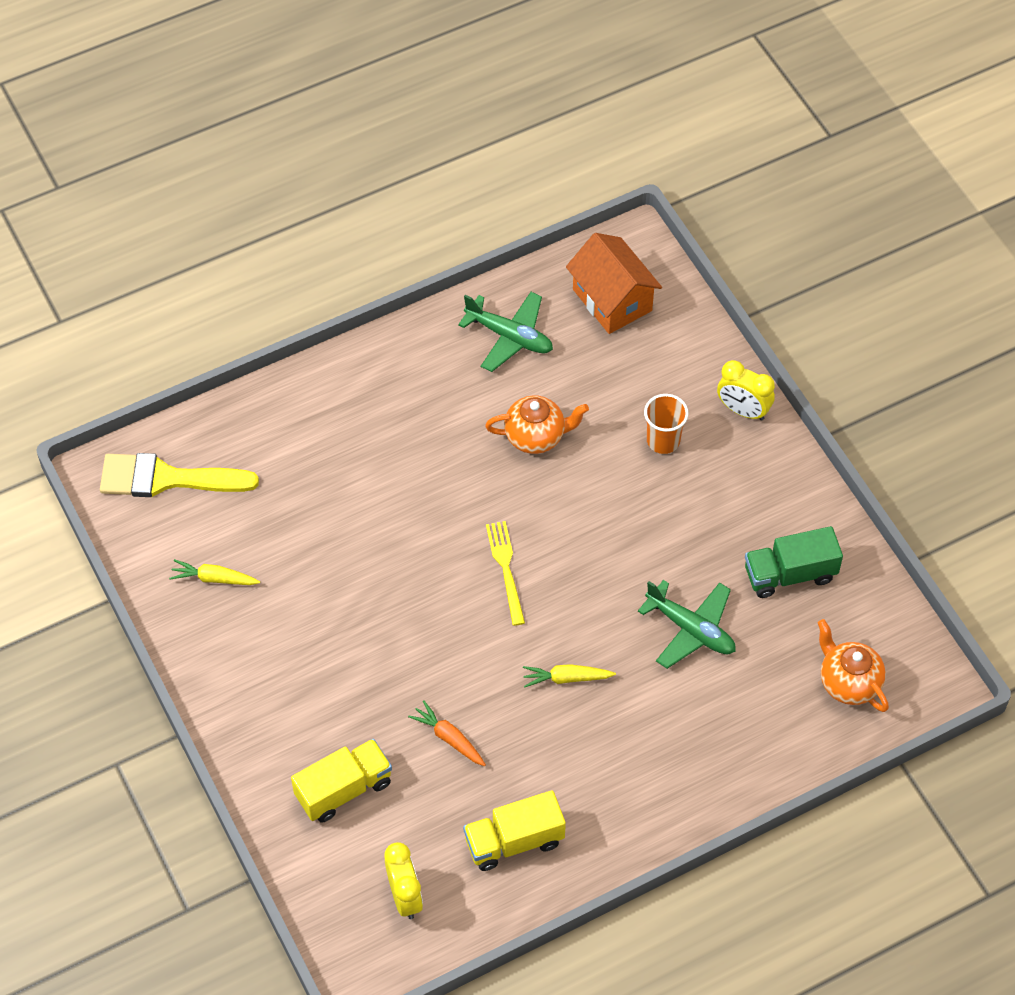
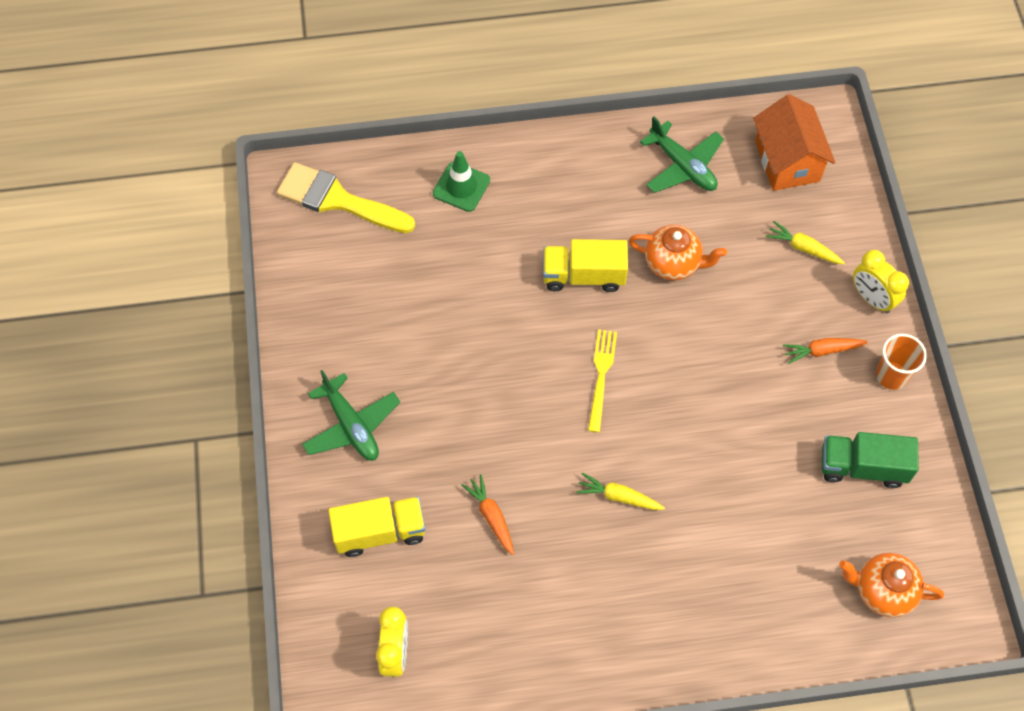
camera: 20 degrees right, 5 degrees up
(214, 578) = (343, 301): yellow carrot -> yellow carrot (803, 248)
(291, 426) = (461, 187): none -> green traffic cone
(514, 841) = (513, 635): yellow truck -> yellow truck (583, 276)
(663, 440) = (787, 303): orange cup -> orange cup (891, 375)
(690, 629) = (750, 489): green plane -> green plane (351, 425)
(713, 476) = (822, 351): none -> orange carrot
(848, 682) = (882, 591): orange teapot -> orange teapot turned 60 degrees counterclockwise

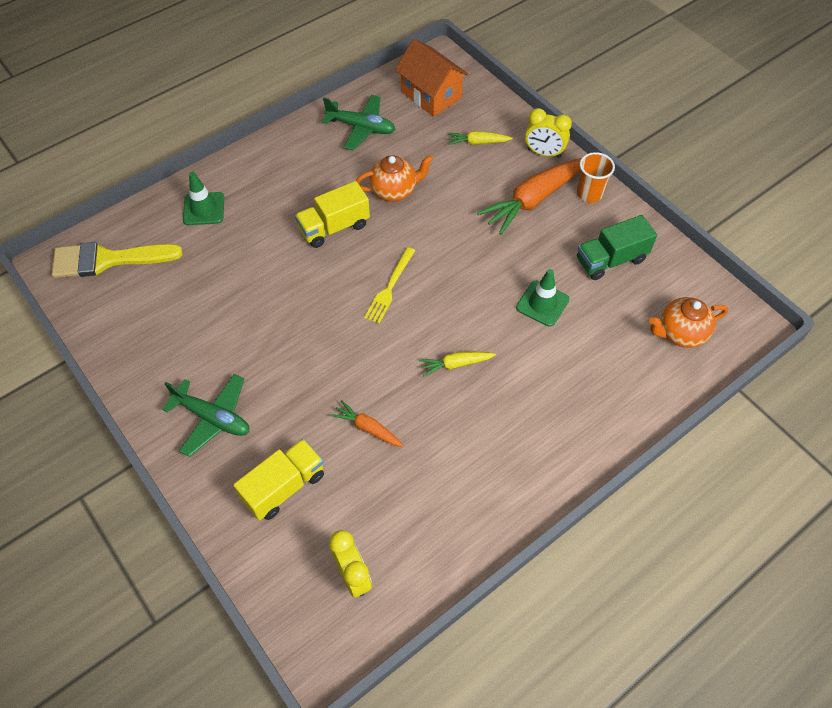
camera: 30 degrees left, 5 degrees down
(601, 376) = (389, 288): yellow fork -> yellow fork turned 135 degrees counterclockwise
(752, 478) = (542, 303): none -> green traffic cone
(822, 351) = (534, 199): orange carrot -> orange carrot, size x1.98

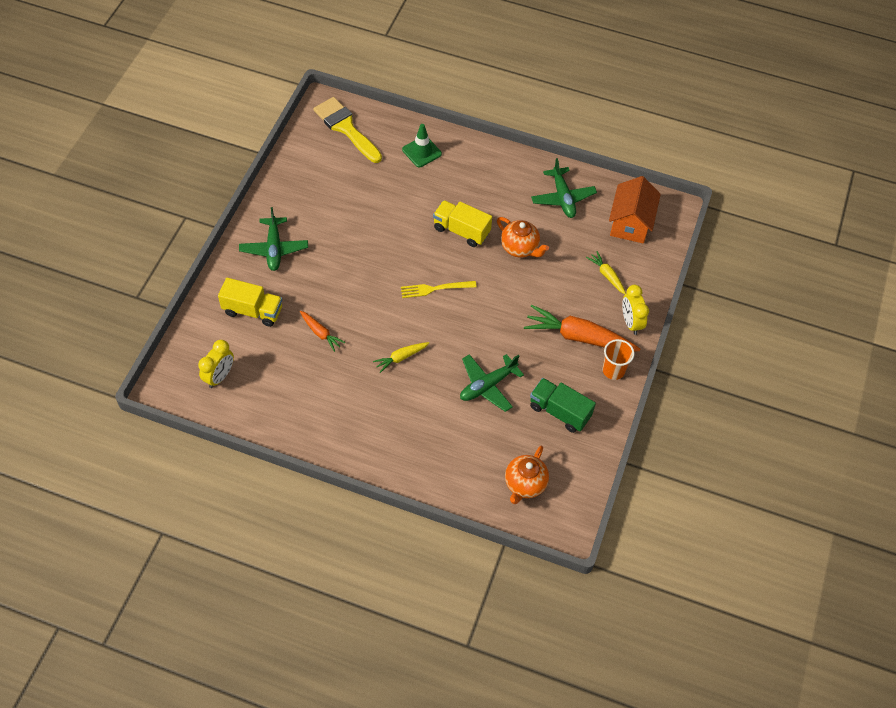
camera: 55 degrees right, 0 degrees up
(368, 428) = (320, 333): orange carrot -> orange carrot turned 135 degrees clockwise
(456, 364) = (401, 357): yellow carrot -> yellow carrot turned 75 degrees counterclockwise
(542, 303) = (488, 385): green traffic cone -> green plane
(680, 333) = (524, 484): orange teapot -> orange teapot turned 105 degrees counterclockwise

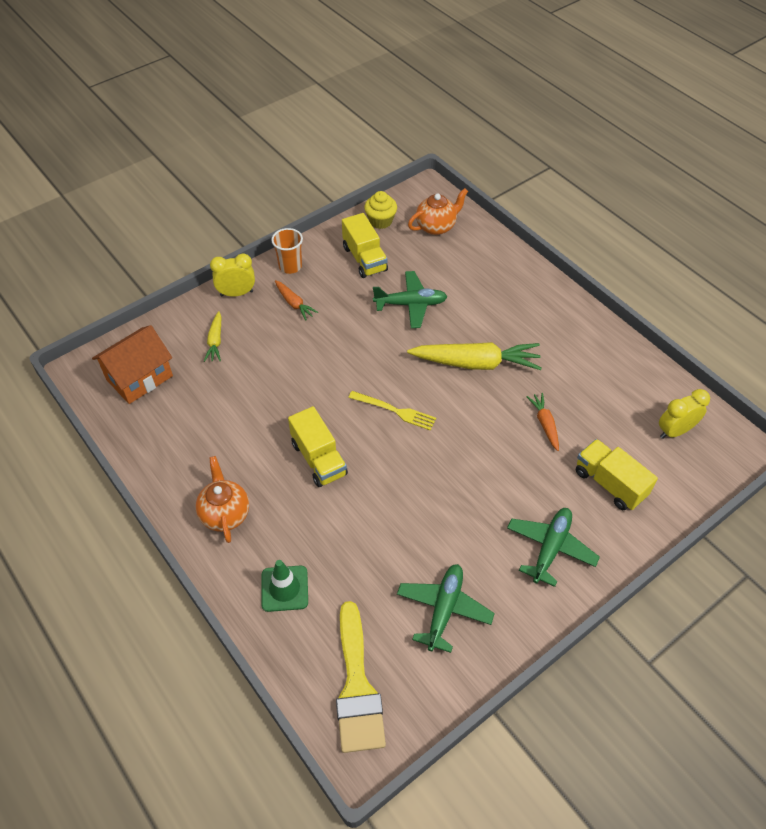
camera: 145 degrees left, 5 degrees down
(401, 357) = (475, 363): yellow carrot -> yellow carrot, size x1.98
(520, 248) = (273, 409): orange teapot -> orange teapot (225, 514)
(559, 411) = (364, 259): green truck -> yellow truck
(562, 198) = (178, 439): green plane -> green plane (444, 609)
(579, 337) = (294, 303): orange carrot -> orange carrot, size x0.50
(579, 463) = (380, 221): none -> yellow cupcake
(631, 322) = (237, 293): yellow clock -> yellow clock turned 120 degrees counterclockwise

